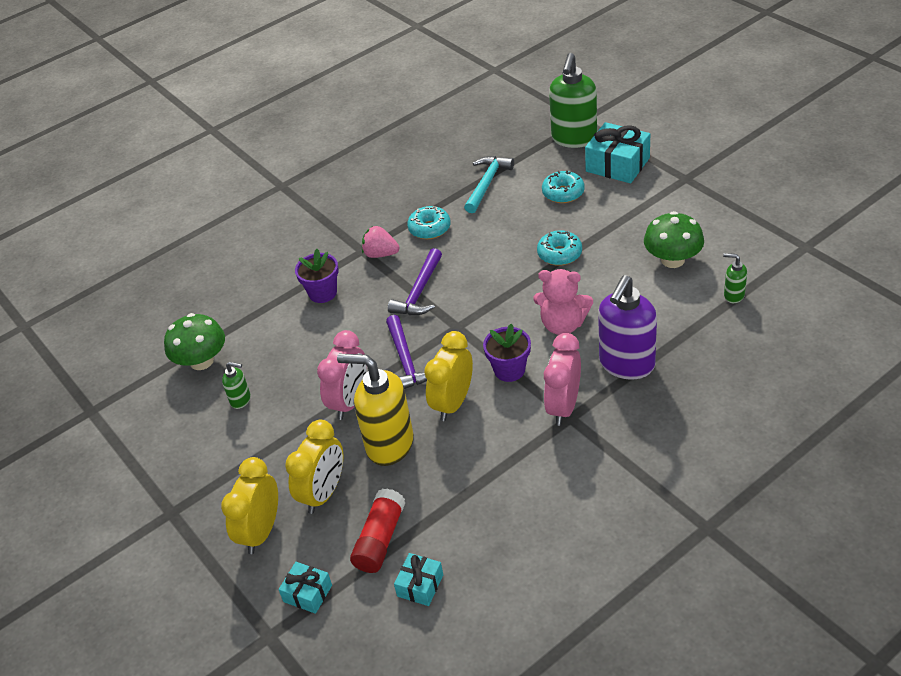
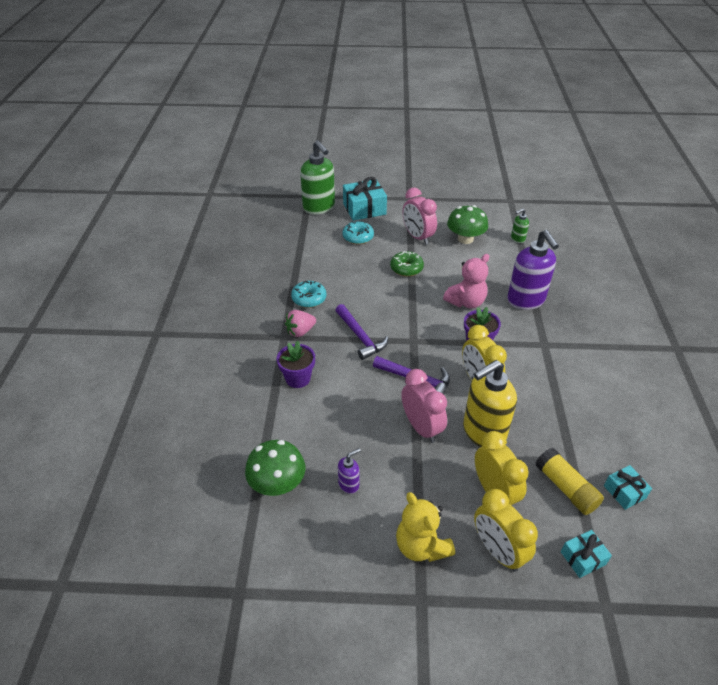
camera: 55 degrees left, 0 degrees up
(221, 481) = (421, 546): none -> yellow teddy bear
(241, 400) = (349, 484): green soap dispenser -> purple soap dispenser
(380, 539) = (566, 488): red glue stick -> yellow glue stick
(487, 184) = (305, 256): turquoise hammer -> none
(559, 254) = (406, 268): turquoise donut -> green donut
(563, 406) = (533, 341): pink clock -> pink clock (417, 237)

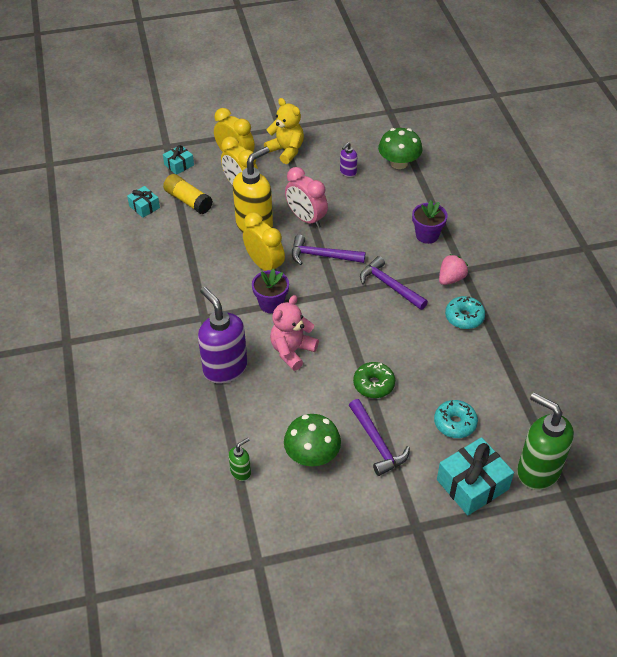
camera: 165 degrees right, 5 degrees up
(417, 237) = (377, 443): pink clock -> purple hammer

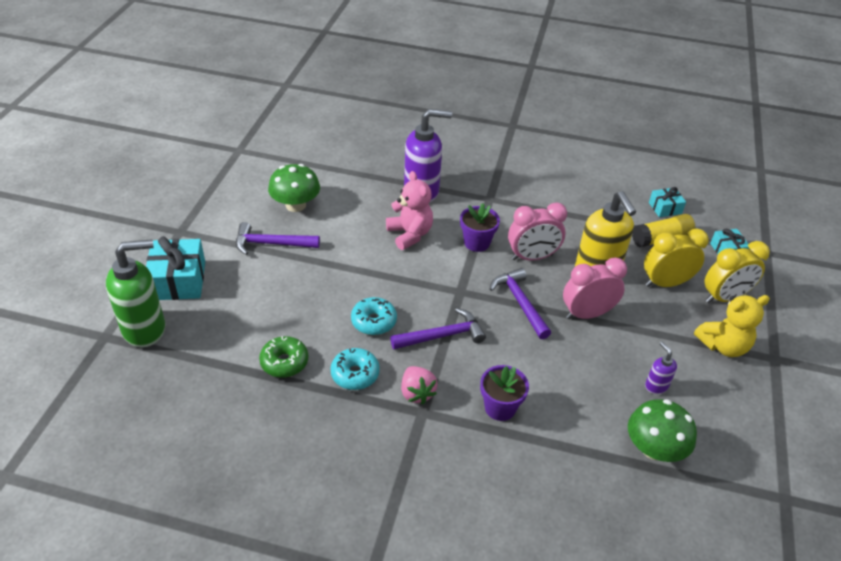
camera: 115 degrees right, 5 degrees down
(241, 472) = (316, 166): green soap dispenser -> none
(265, 265) = (532, 257): yellow clock -> pink clock
(322, 256) = (520, 303): purple hammer -> purple hammer turned 60 degrees counterclockwise
(373, 384) = (330, 268): green donut -> green donut (284, 362)
(455, 423) = (243, 300): turquoise donut -> turquoise donut (374, 321)

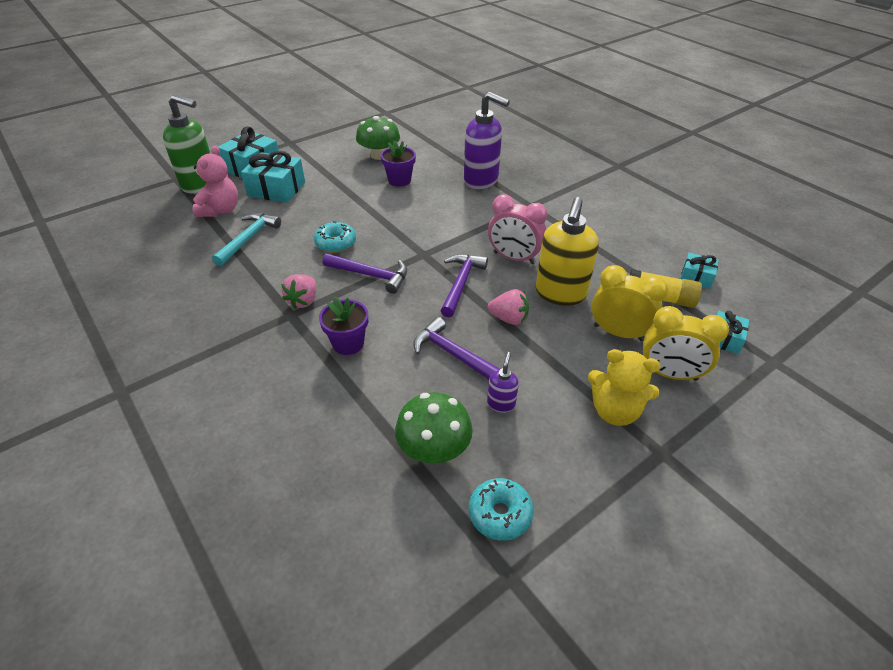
camera: 40 degrees right, 0 degrees up
(240, 293) = (276, 189): none -> turquoise gift
(272, 244) = (333, 170): purple hammer -> purple hammer (453, 355)
(284, 362) = (248, 239): green donut -> turquoise hammer
(355, 374) = (280, 268): turquoise donut -> turquoise donut (500, 514)
(410, 234) = (435, 203): pink teddy bear -> pink teddy bear (220, 210)
(477, 243) = (480, 229): purple flower pot -> purple flower pot (399, 180)
(587, 314) = (509, 318): pink clock -> pink strawberry

